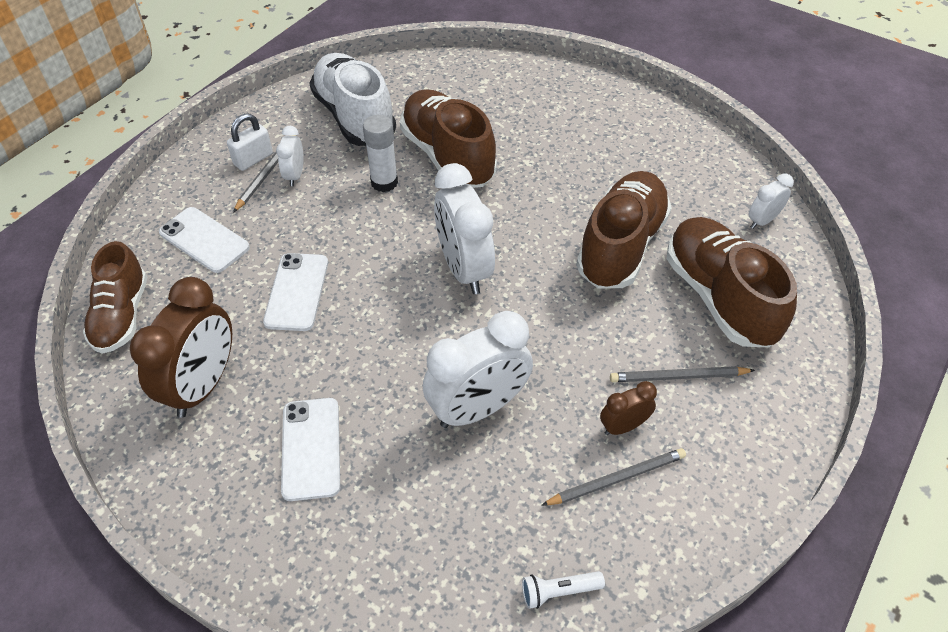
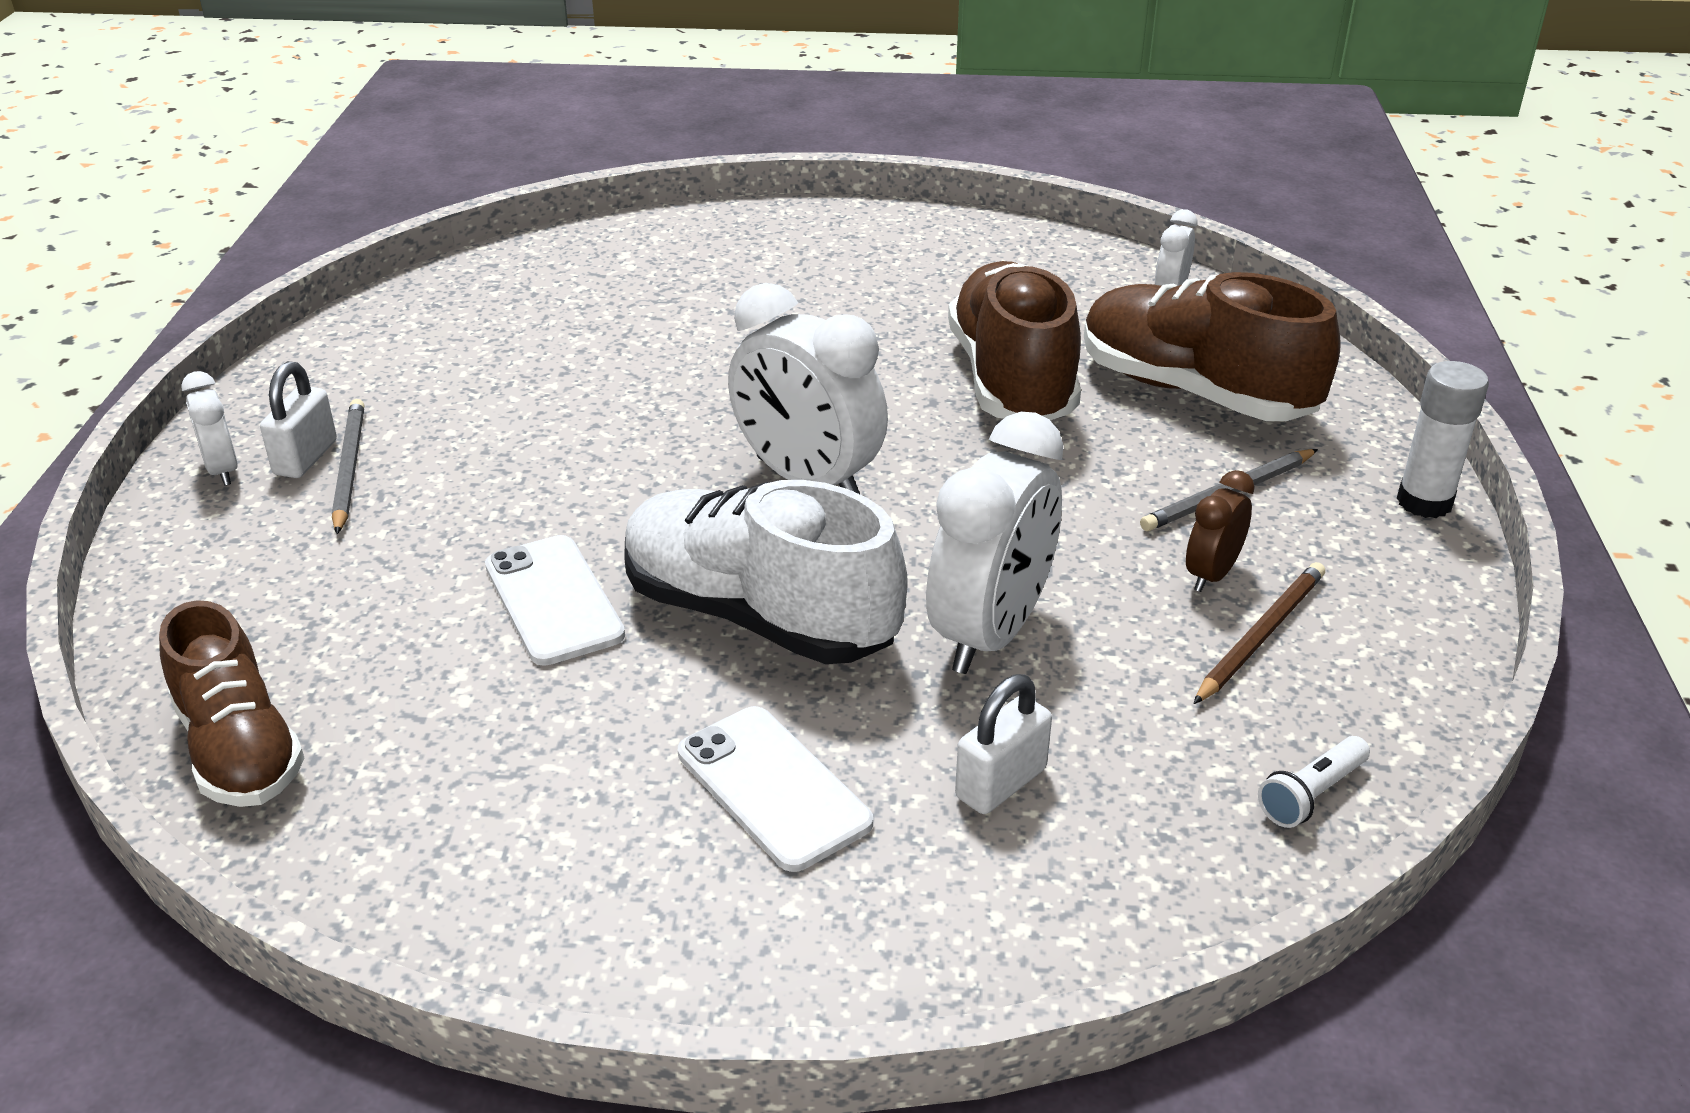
camera: 30 degrees left, 15 degrees down
(203, 385) = (498, 783): brown clock -> none
(204, 240) = (311, 591): white phone -> none
(295, 175) = (406, 456): white clock -> white clock (222, 470)
(355, 117) = (445, 354): white shoe -> white shoe (759, 616)
(384, 182) = (575, 418): white glue stick -> white glue stick (1424, 502)
(412, 501) = (1001, 783): none -> white padlock
(448, 156) = (651, 357): brown shoe -> none
(616, 479) = (1260, 636): grey pencil -> brown pencil

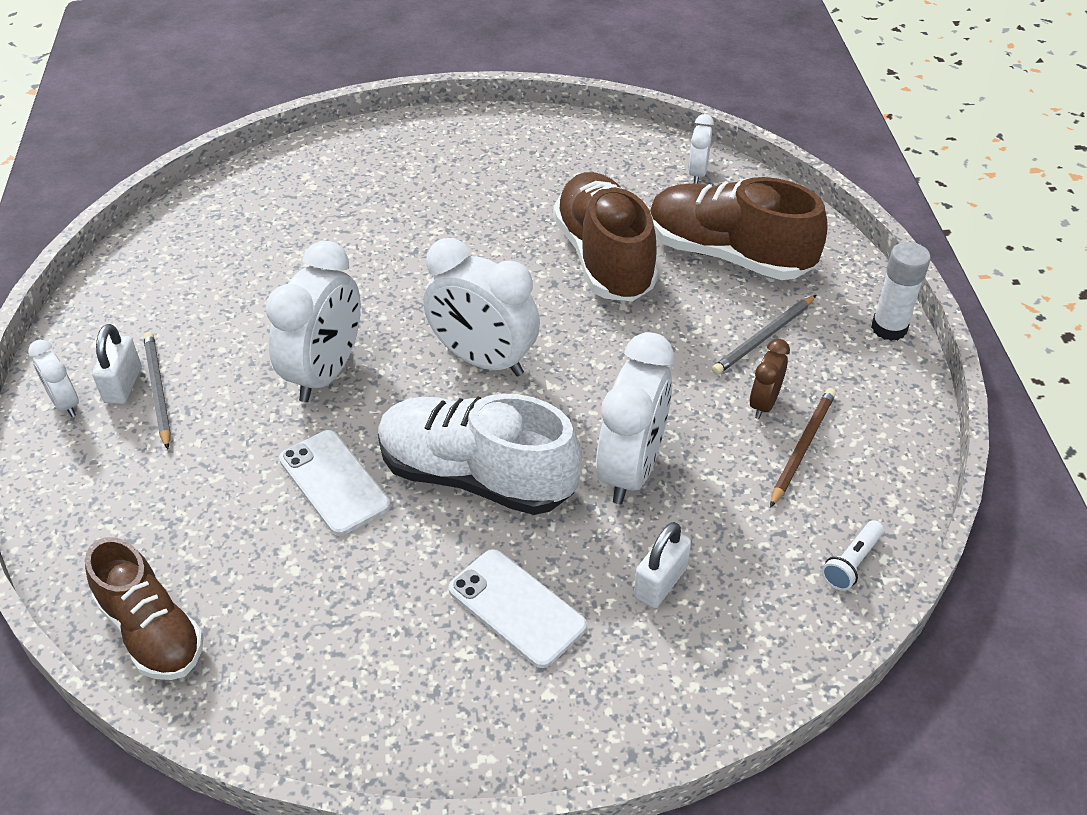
camera: 10 degrees left, 10 degrees up
(582, 472) = (325, 373): none -> white clock

